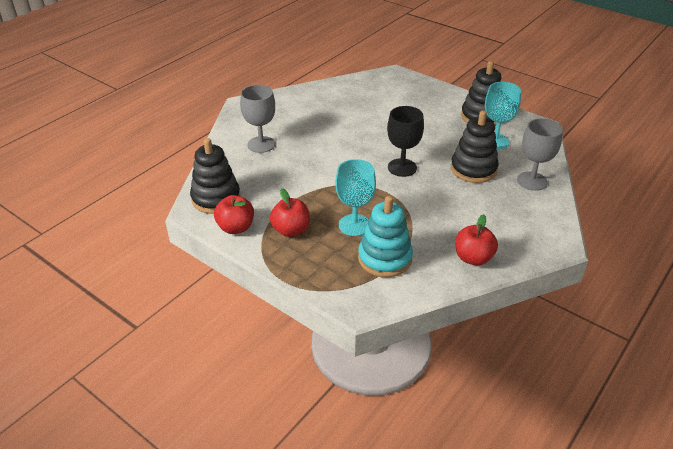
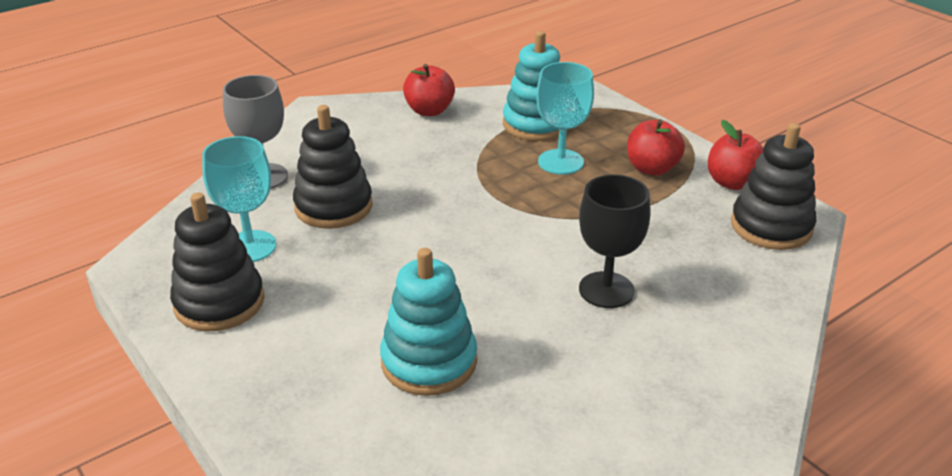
camera: 165 degrees left, 5 degrees down
(261, 144) = (697, 315): grey goblet -> none
(374, 110) = (429, 362): none -> turquoise stacking toy
(402, 167) = (447, 227): black goblet -> black goblet (606, 290)

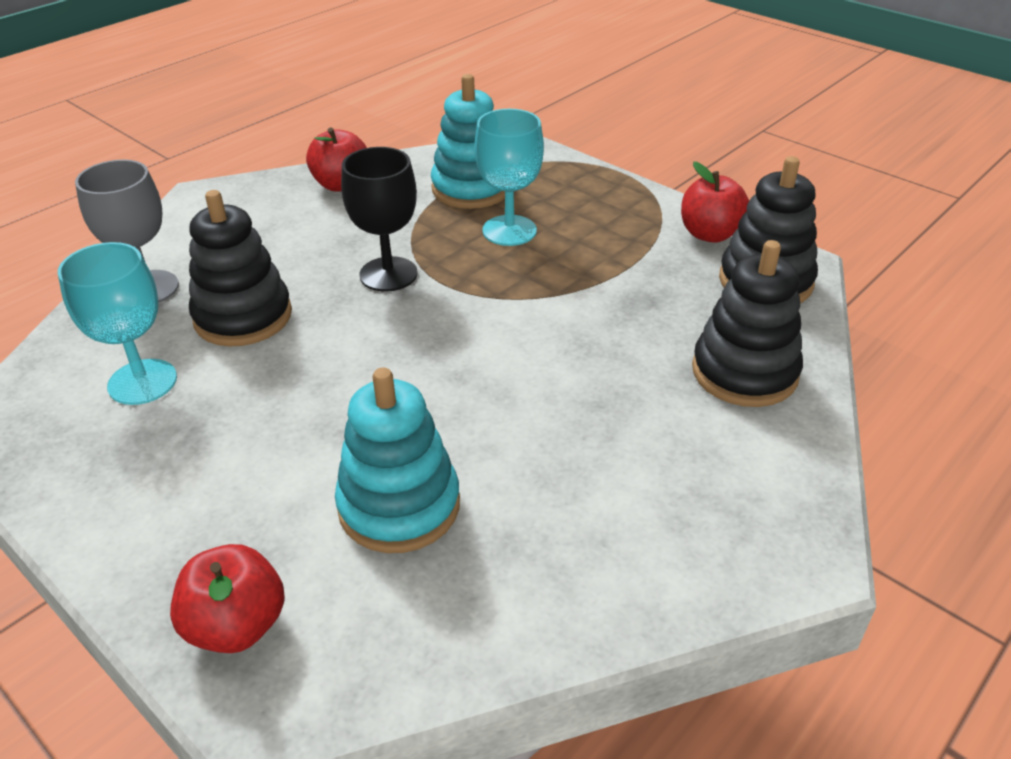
camera: 10 degrees left, 5 degrees up
(219, 302) = (112, 463): black stacking toy -> black stacking toy (744, 372)
(606, 290) = (597, 382): black goblet -> black goblet (388, 274)
(652, 168) = (616, 227): red apple -> red apple (237, 625)

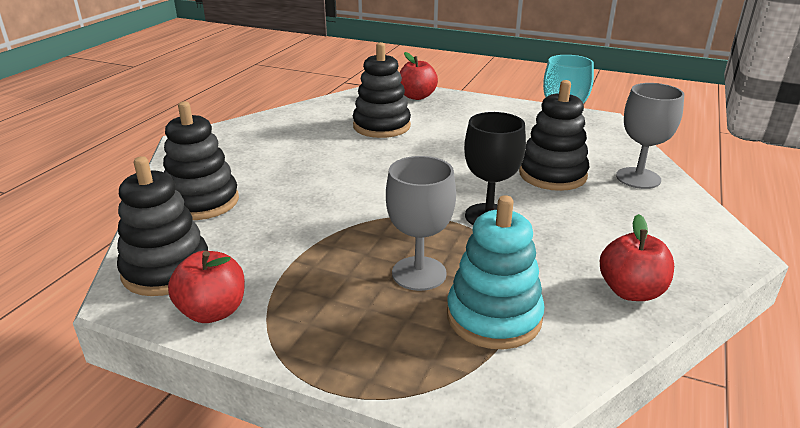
camera: 160 degrees right, 10 degrees down
(399, 506) = (381, 126): turquoise stacking toy -> black stacking toy
(509, 230) = (419, 273): turquoise goblet -> grey goblet

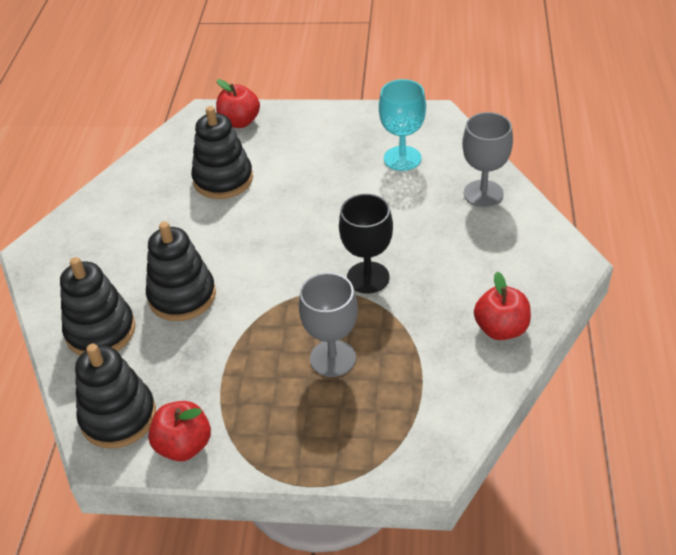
camera: 15 degrees left, 15 degrees up
(493, 317) = (405, 385): turquoise stacking toy -> none
(552, 175) = (408, 209): black stacking toy -> black stacking toy (182, 296)

